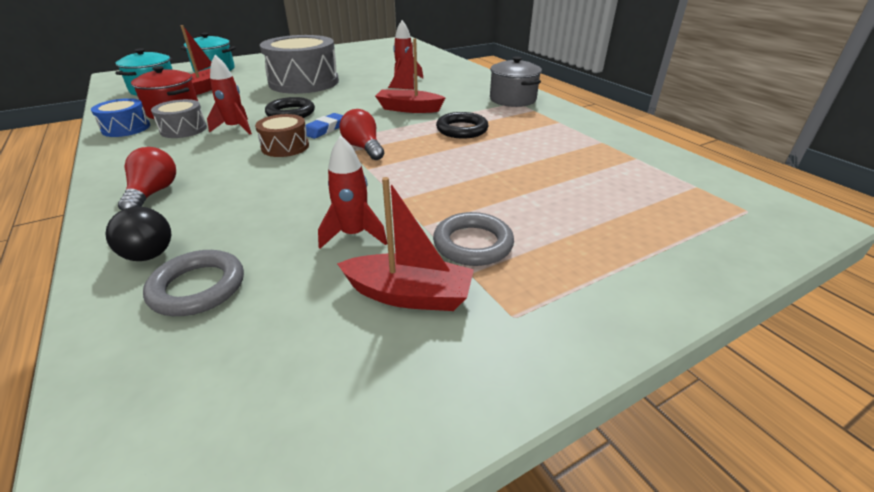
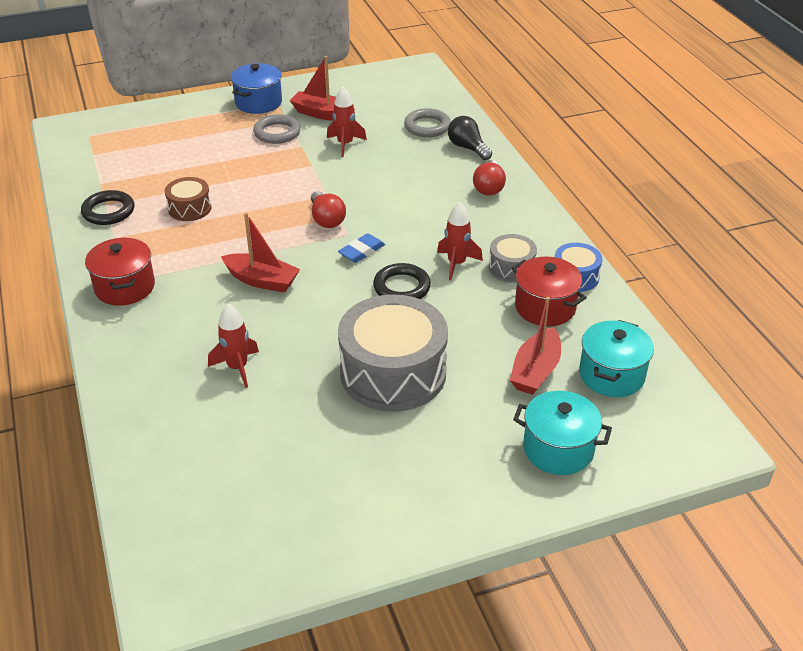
camera: 170 degrees left, 5 degrees up
(285, 147) = (399, 229): brown drum -> brown drum (189, 208)
(462, 129) = (222, 236): black ring -> black ring (108, 211)
(512, 99) = (125, 287): grey pot -> red pot
(551, 310) = (258, 103): none -> blue pot

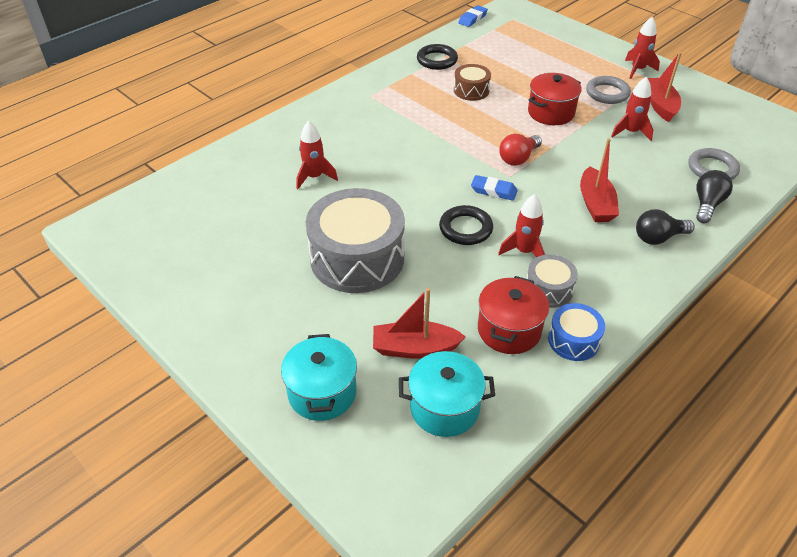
camera: 65 degrees right, 5 degrees up
(56, 160) = (472, 19): none -> blue eraser
(125, 287) = (363, 98): red pot -> red pot (551, 112)
(258, 103) = (637, 70): blue pot -> red rocket
(262, 280) = (416, 153): red boat -> red boat (595, 204)
(489, 187) = (658, 238): red light bulb -> black light bulb

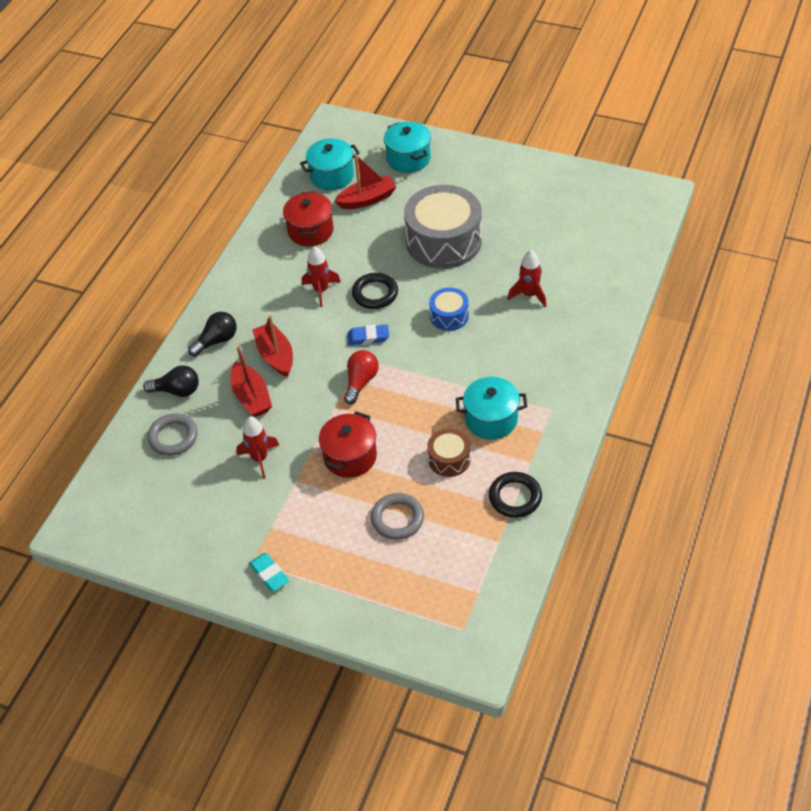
camera: 160 degrees right, 5 degrees up
(421, 103) = (491, 419): none -> turquoise pot
(472, 19) = (517, 606): blue eraser -> none
(548, 289) = (292, 267): grey drum -> none
(573, 340) = (265, 239): blue drum -> blue drum (449, 316)
(607, 93) = (297, 513): grey ring -> grey ring (397, 519)
(637, 70) = (269, 574): red rocket -> turquoise eraser
(660, 105) = (234, 515): red boat -> red boat (251, 397)
(707, 204) = (177, 390): black light bulb -> black light bulb turned 90 degrees counterclockwise

